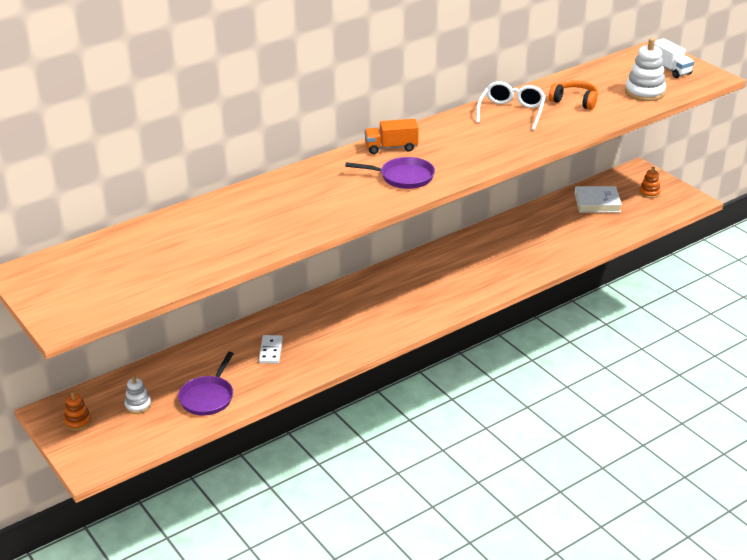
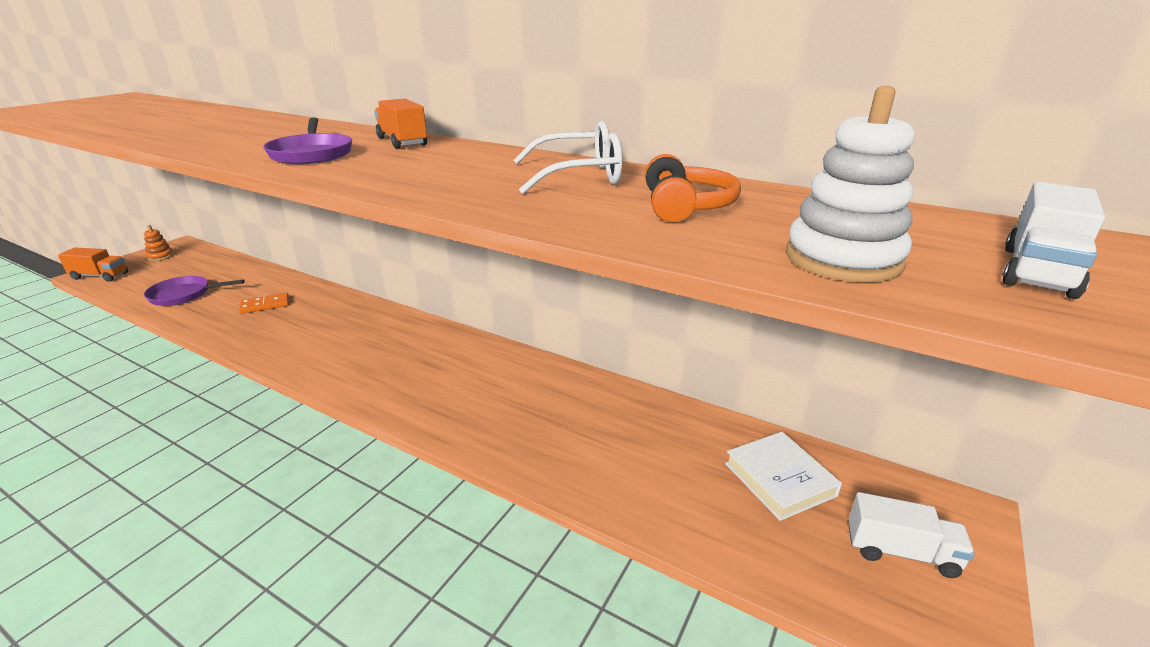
camera: 65 degrees right, 5 degrees down
(104, 458) = (100, 276): none -> orange truck
(138, 405) = (179, 271): white stacking toy -> none
(270, 351) = (265, 305): white domino -> orange domino
(649, 193) = (900, 551): orange stacking toy -> white truck

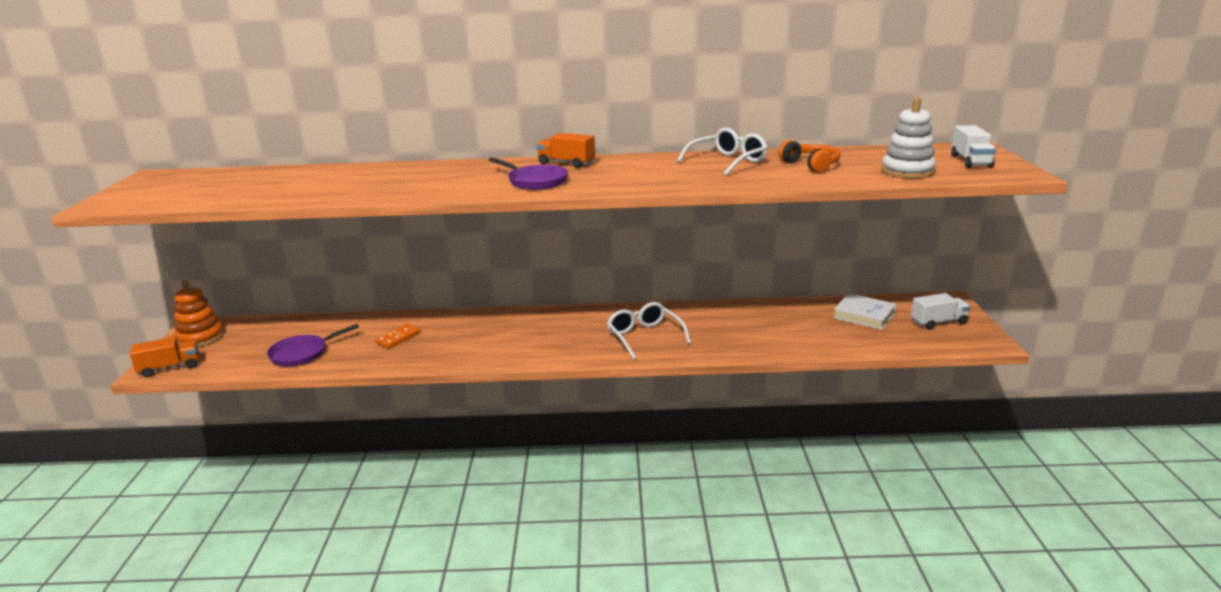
camera: 30 degrees left, 5 degrees down
(160, 256) = (200, 338): orange stacking toy -> orange stacking toy, size x1.75
(457, 392) = (644, 336): none -> white glasses

